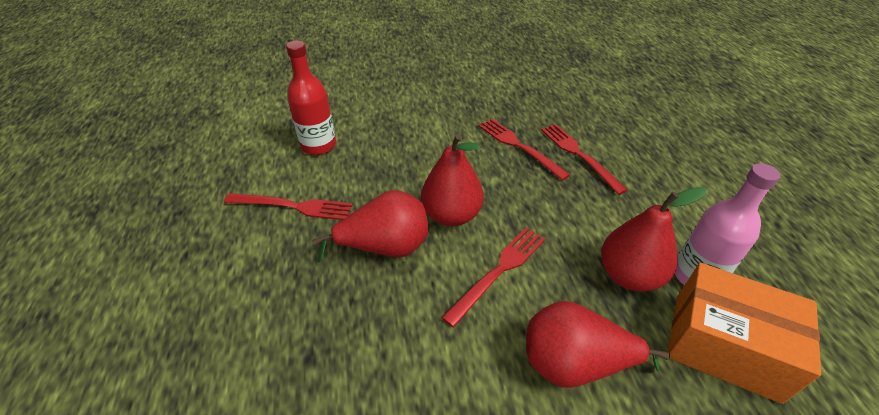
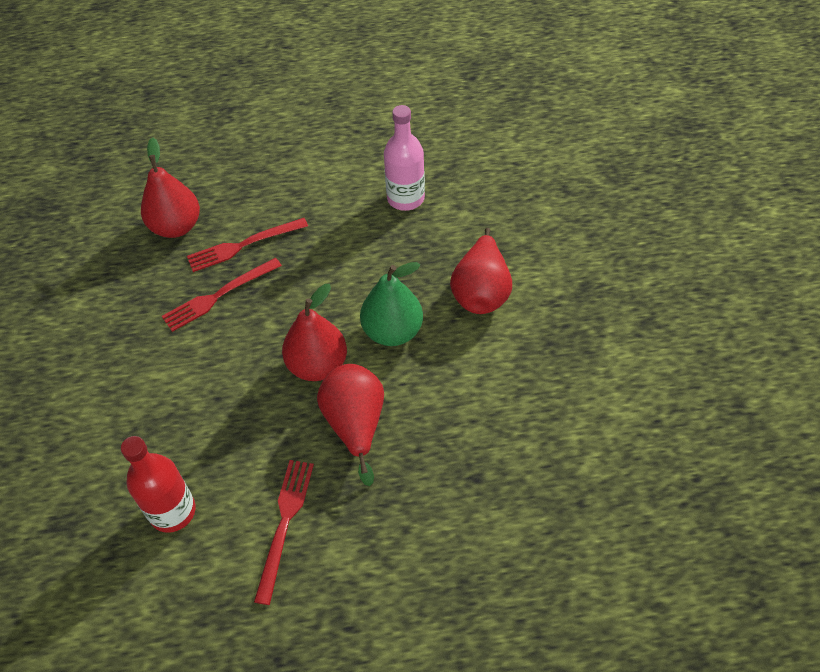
camera: 85 degrees left, 10 degrees up
(498, 272) = (392, 331): red fork -> green pear
(629, 275) = (402, 240): red pear -> red pear (176, 227)
(725, 345) = (467, 201): orange box -> none

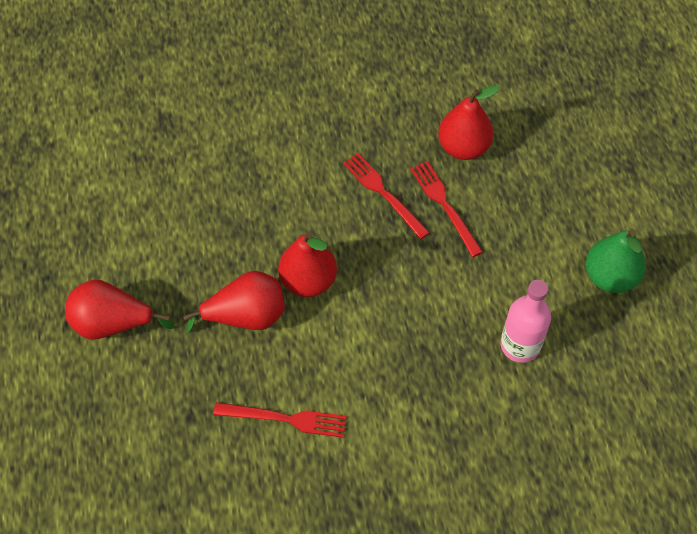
camera: 85 degrees right, 5 degrees up
(172, 511) = (170, 191): red bottle -> none
(284, 524) = (155, 271): red fork -> red fork (285, 419)
(392, 331) = (347, 341): green pear -> green pear (610, 277)
(481, 292) = (399, 421): red pear -> red pear (112, 323)

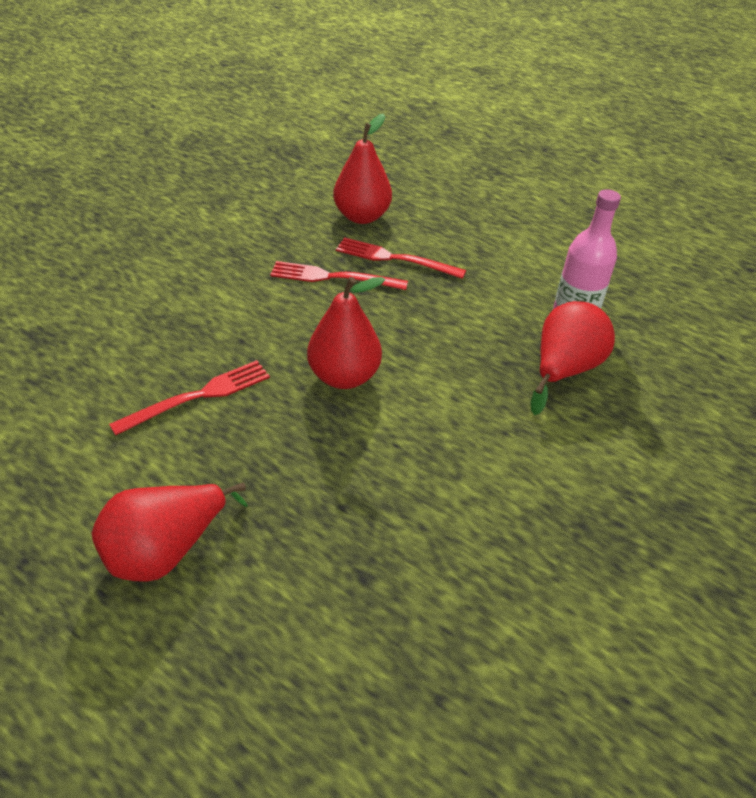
camera: 45 degrees left, 15 degrees down
(246, 316) = (317, 442): red pear -> red pear (563, 370)
(285, 419) = (462, 504): red fork -> red fork (197, 397)
(610, 277) = (572, 237): green pear -> none

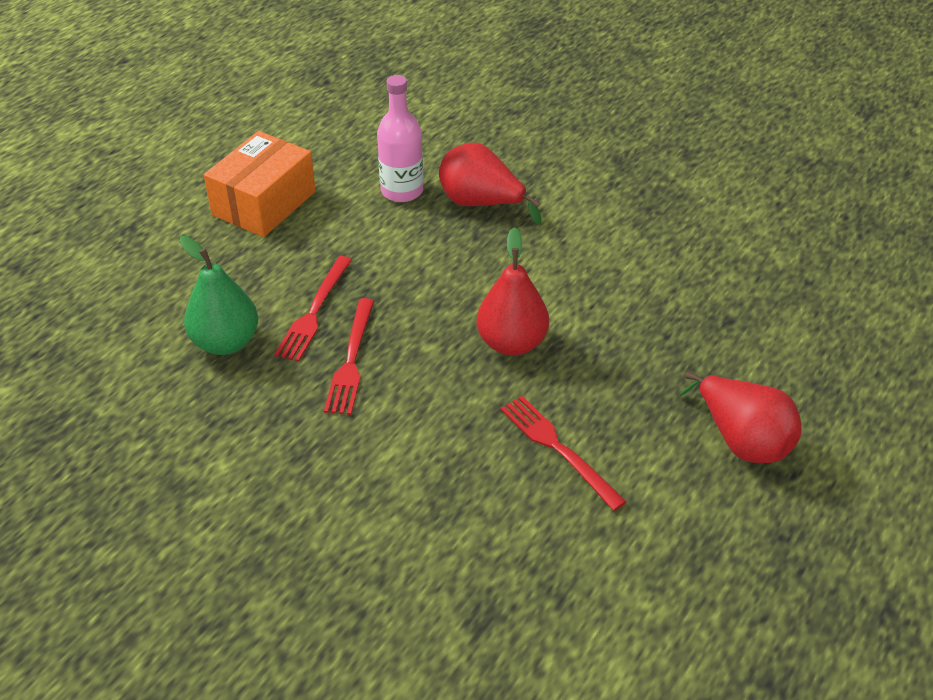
camera: 90 degrees left, 0 degrees up
(362, 216) = (226, 342): red pear -> green pear
(539, 232) = (264, 203): none -> orange box

